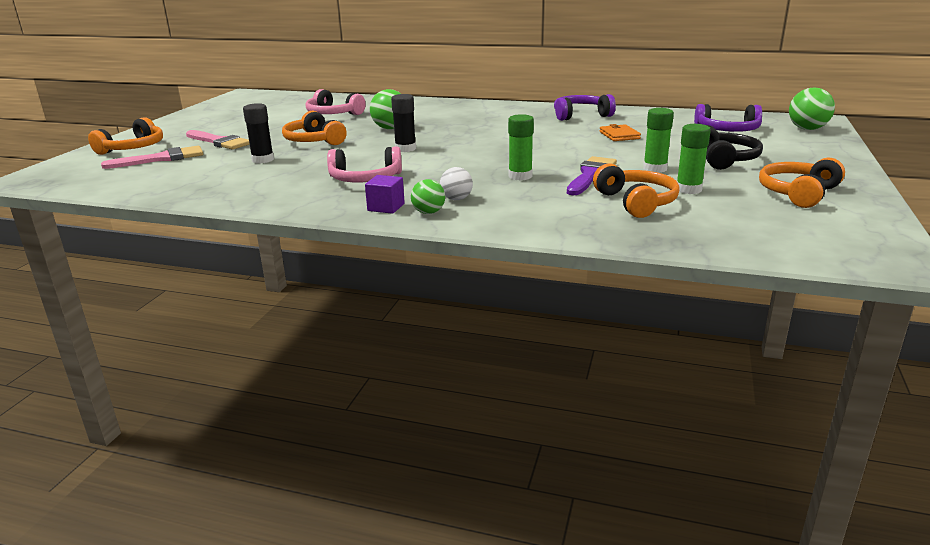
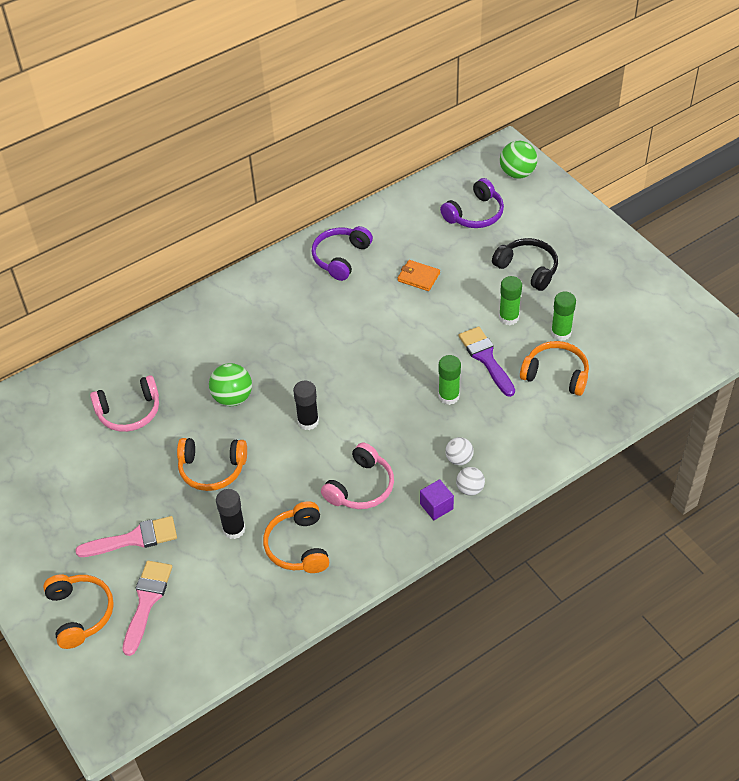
camera: 50 degrees left, 25 degrees up
(428, 212) = (470, 489): green ball -> white ball
(798, 193) = (616, 291): orange headphones -> orange headphones (298, 546)

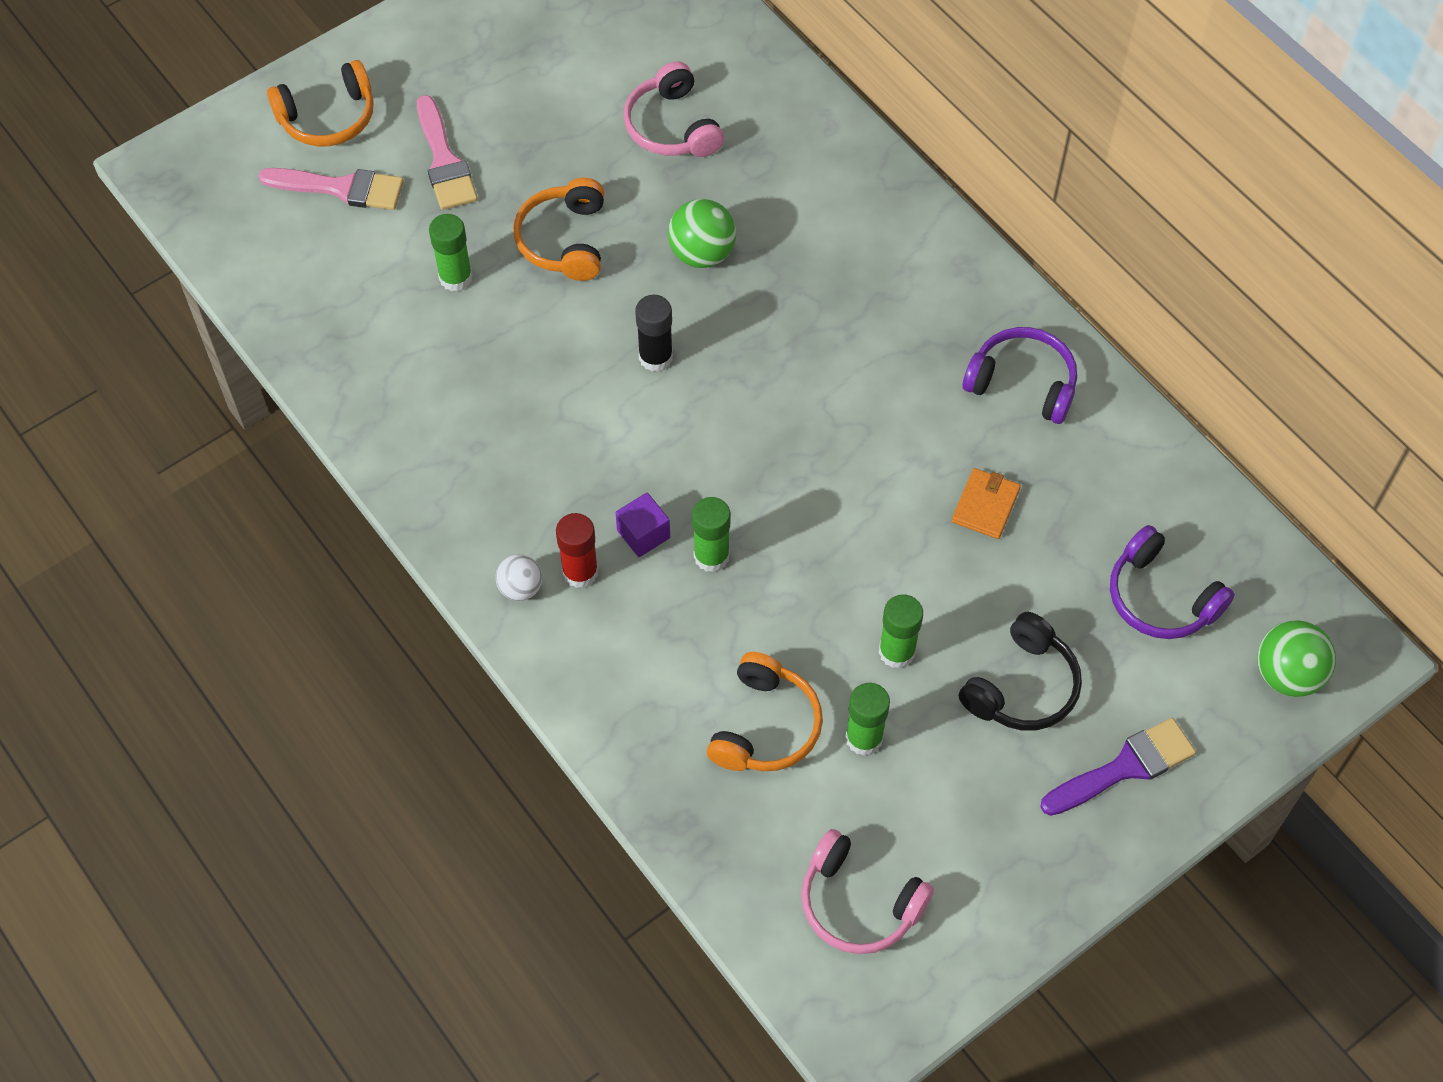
camera: 85 degrees right, 10 degrees up
(234, 529) = (455, 277): black glue stick -> green glue stick
(298, 546) = (423, 360): orange headphones -> none
(361, 487) = (528, 435): pink headphones -> pink headphones (859, 902)
(436, 506) = (488, 540): purple cube -> purple cube (643, 534)
(459, 459) = (580, 572): white ball -> red glue stick
(486, 358) = (798, 613): purple brush -> purple brush (1125, 767)

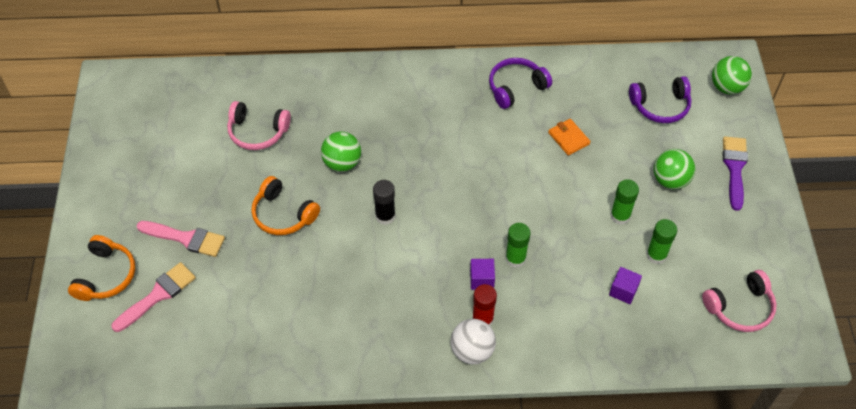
camera: 55 degrees left, 5 degrees down
(455, 277) = (263, 274): green glue stick -> none
(520, 588) = (472, 351): white ball -> white ball, size x1.59
(765, 726) = (623, 291): orange headphones -> purple cube
(1022, 686) = (670, 180): black headphones -> green ball

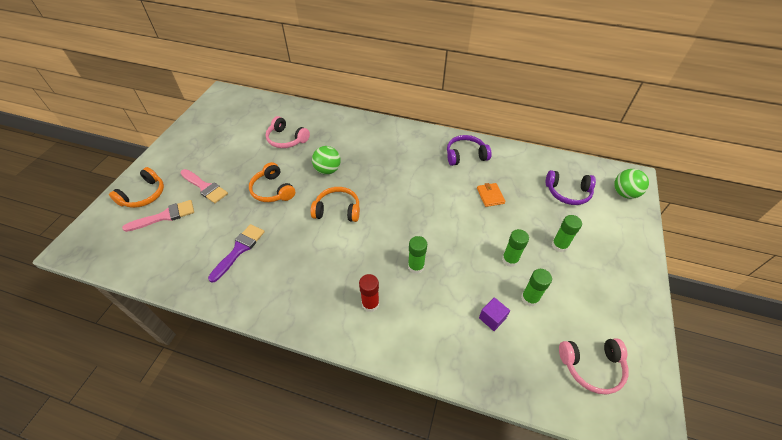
camera: 20 degrees right, 5 degrees down
(385, 216) = (337, 210): black glue stick -> orange headphones
(472, 351) = (350, 326): white ball -> none
(481, 279) = (383, 274): purple cube -> none
(670, 180) = (559, 245): green ball -> green glue stick
(734, 168) = (616, 251): purple brush -> purple brush (239, 249)

